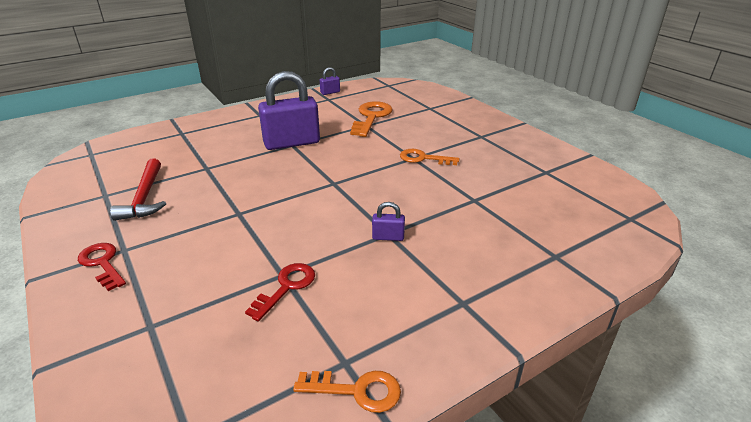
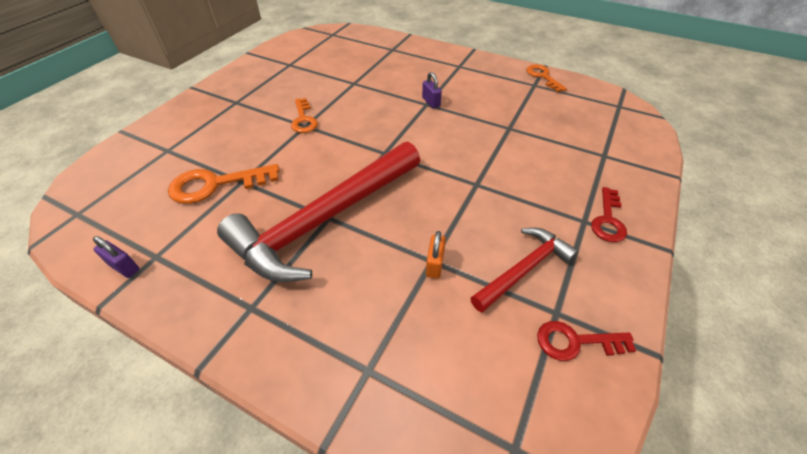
camera: 120 degrees left, 15 degrees up
(202, 167) = (434, 264): none -> orange padlock
(286, 287) = (516, 121): red key -> red key (575, 342)
(292, 143) = (325, 219): purple padlock -> red hammer

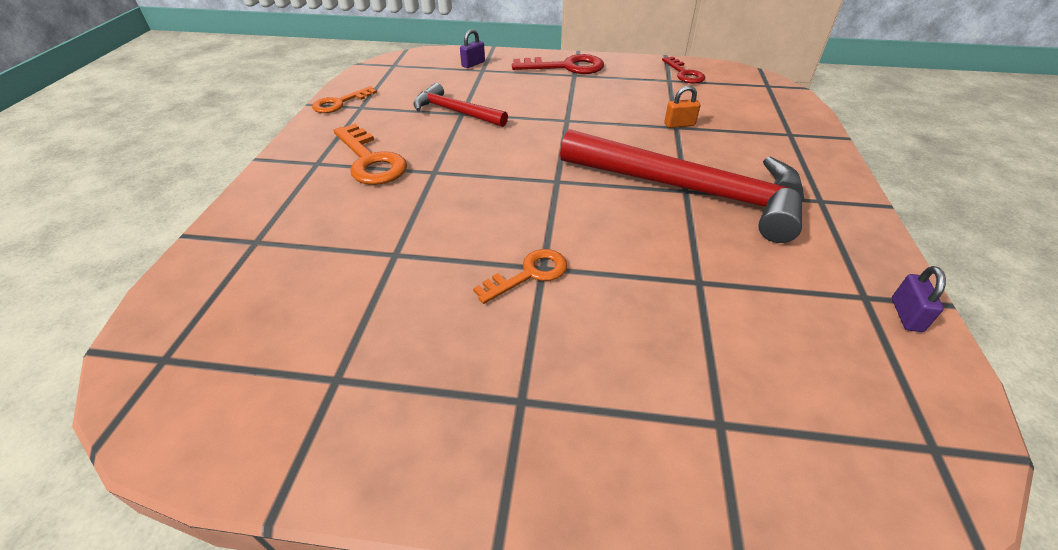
camera: 110 degrees left, 5 degrees down
(215, 185) = (729, 304): orange key -> orange key (370, 161)
(431, 102) = (429, 168): purple padlock -> purple padlock (473, 64)
(524, 269) = (645, 91): red hammer -> red hammer (455, 112)
(608, 220) = (566, 67): red key -> red key, size x1.54

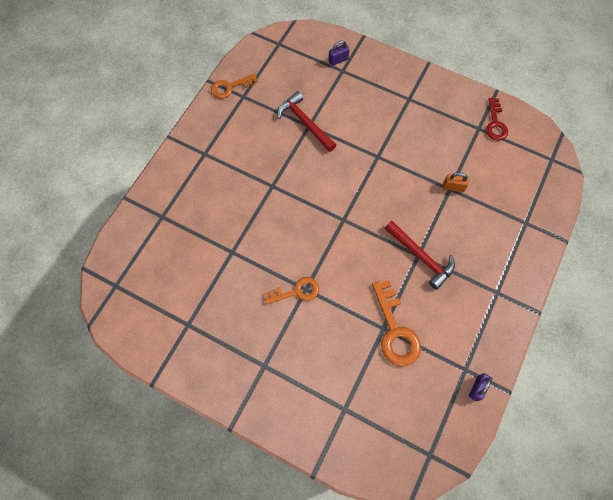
camera: 20 degrees right, 25 degrees up
(370, 161) = (236, 162): orange key -> orange key (395, 330)
(566, 67) = (407, 86): red key -> none
(691, 191) = (421, 257): red hammer -> red hammer, size x0.52

